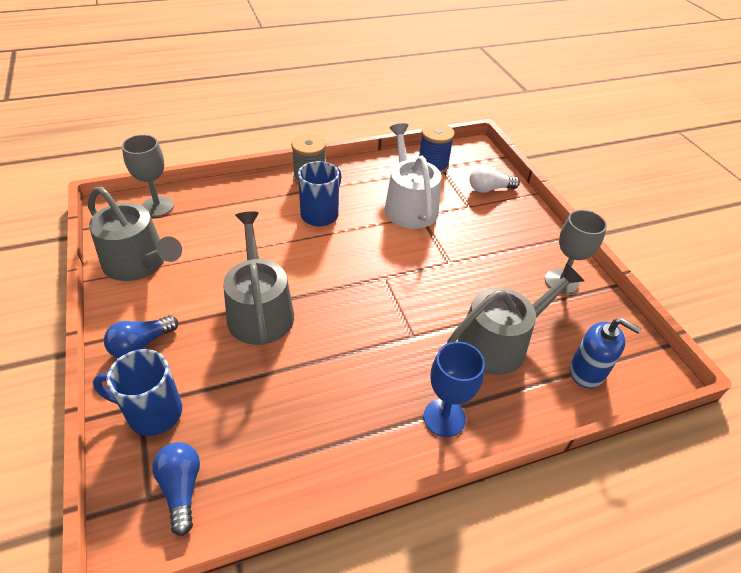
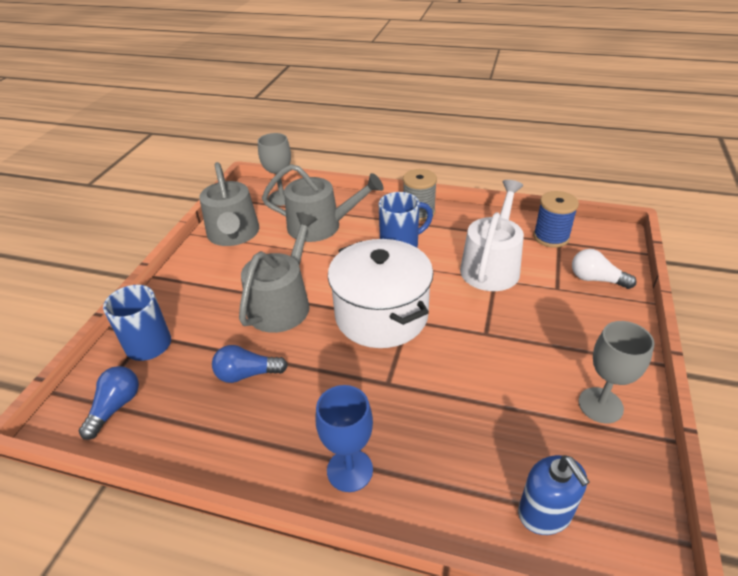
camera: 40 degrees right, 5 degrees down
(141, 344) = (183, 292): blue light bulb -> blue light bulb (247, 374)
(358, 283) = (381, 315): none -> white pot
(500, 342) = (469, 431): grey watering can -> grey watering can (321, 226)

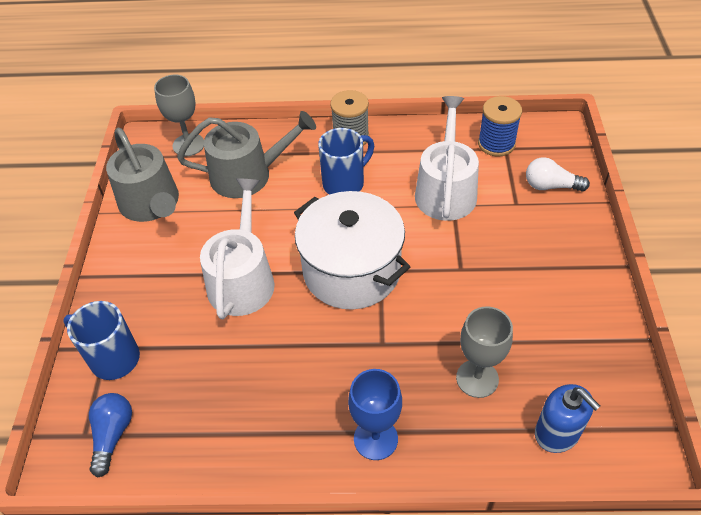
camera: 15 degrees left, 10 degrees up
(247, 374) = (237, 367): blue light bulb -> none
(283, 303) = (242, 279): grey watering can -> white watering can
(600, 405) = (582, 320): grey goblet -> grey goblet (477, 378)

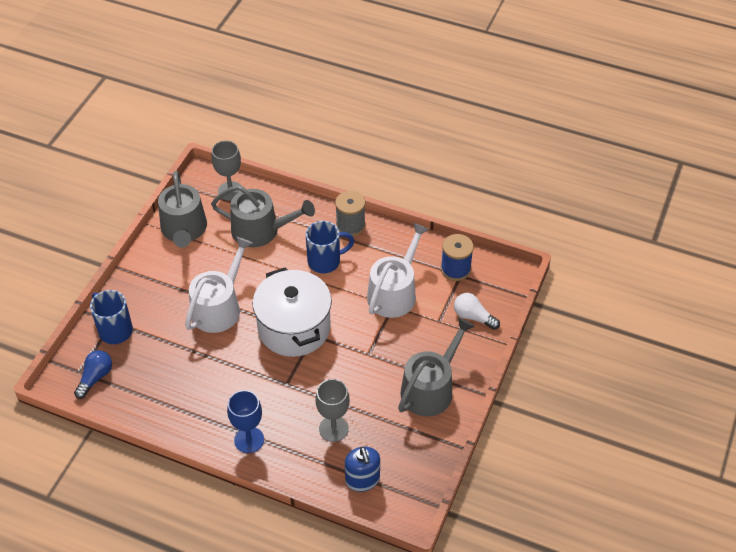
camera: 20 degrees right, 0 degrees up
(560, 282) = (431, 388): none -> grey watering can

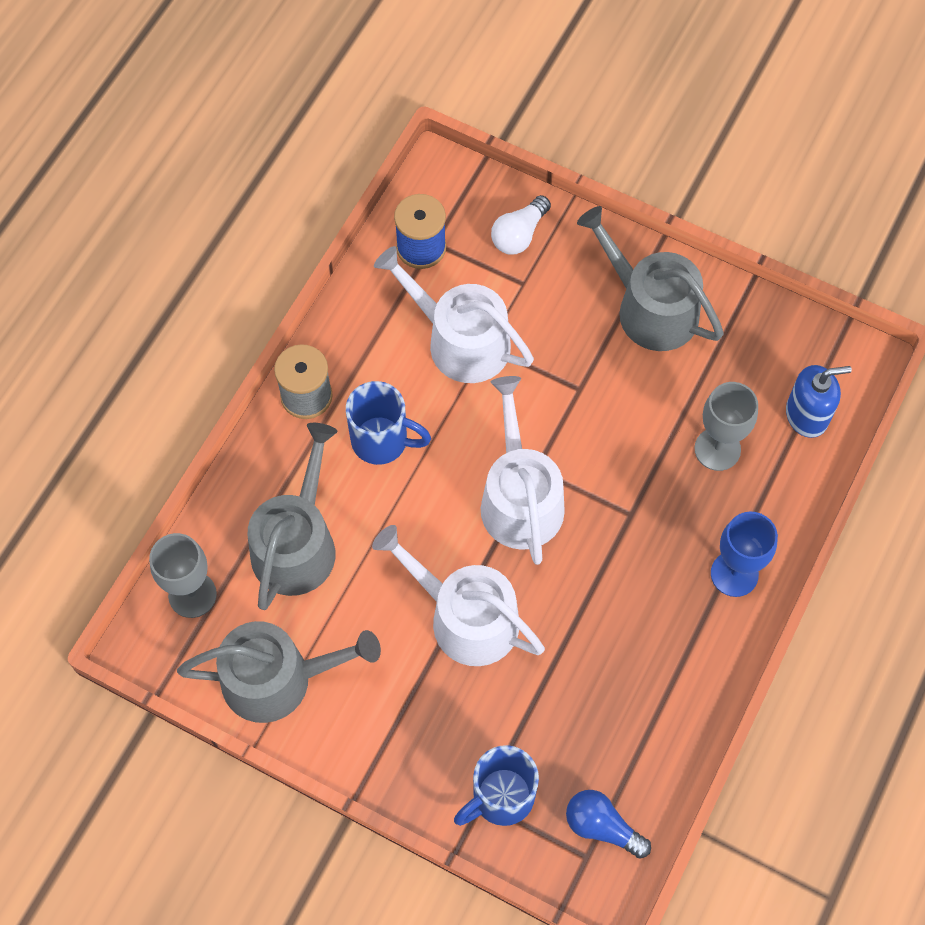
camera: 85 degrees left, 15 degrees up
(294, 328) = (520, 497): white pot -> white watering can
(325, 261) = (382, 441): blue mug -> blue mug turned 120 degrees clockwise

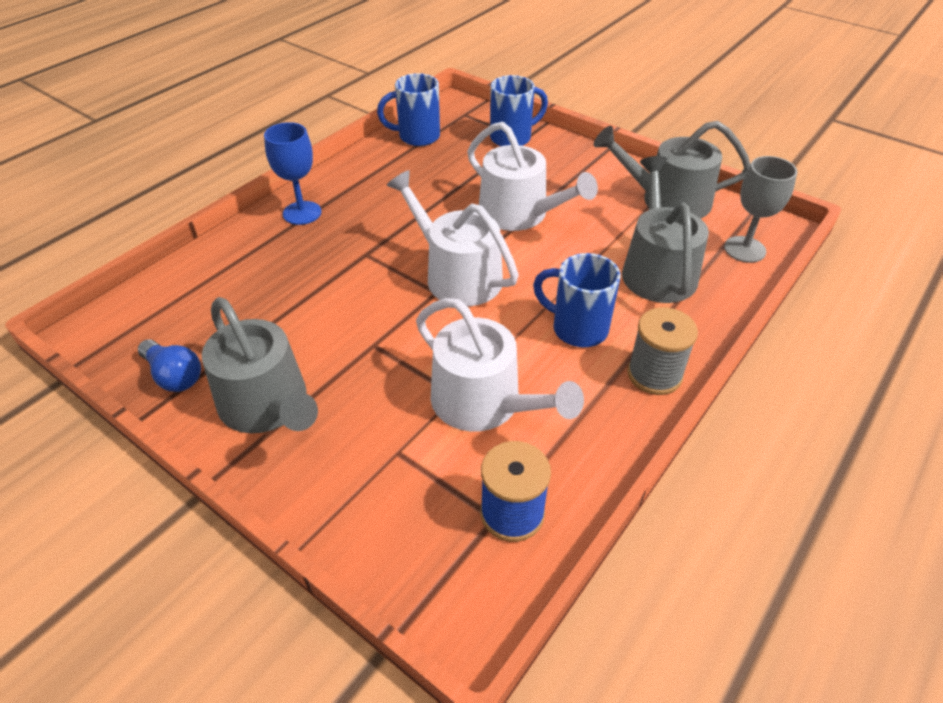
camera: 170 degrees left, 20 degrees down
(297, 543) = (657, 269): grey watering can -> grey watering can turned 150 degrees clockwise
(519, 234) = (384, 511): white light bulb -> none
(520, 497) = (457, 275): white watering can -> white watering can turned 135 degrees clockwise
(602, 826) = (450, 122): blue light bulb -> blue light bulb (174, 376)
(641, 776) = (417, 137): none -> blue mug
(717, 449) = (269, 285): grey goblet -> none
(807, 415) = (174, 298): blue soap dispenser -> none

